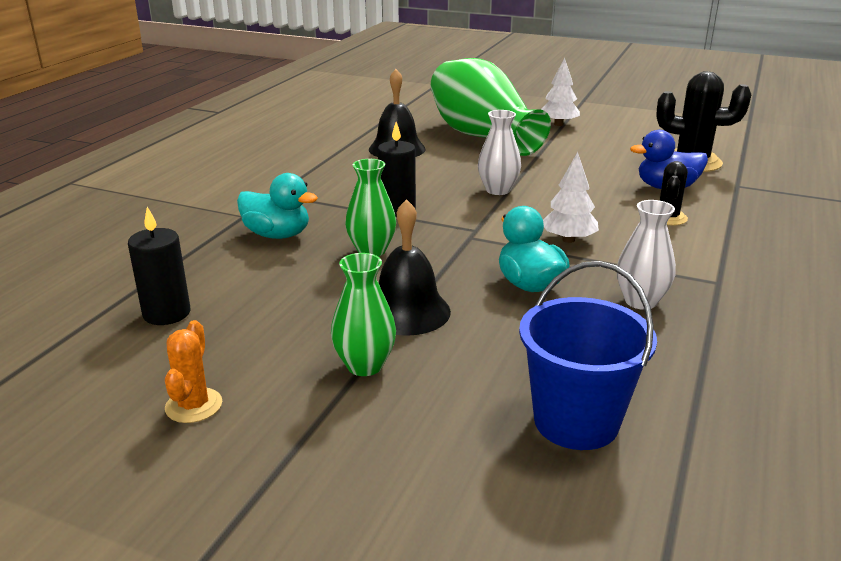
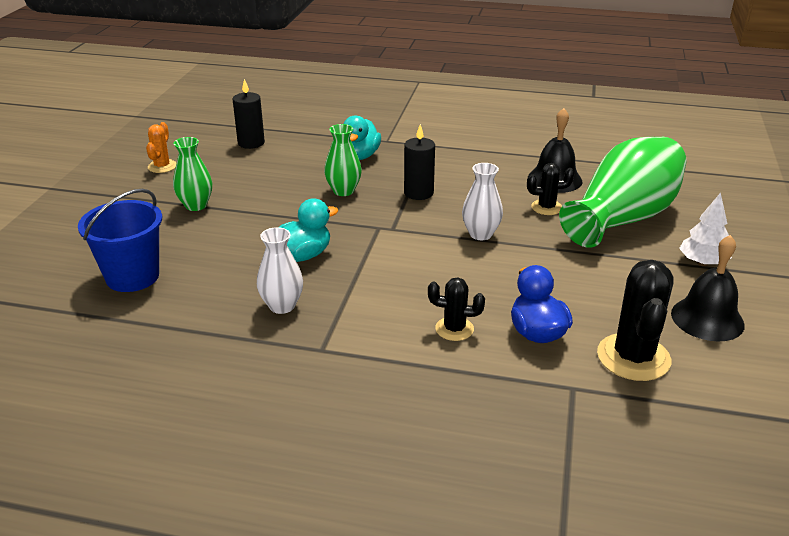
camera: 80 degrees right, 5 degrees up
(194, 405) = (162, 166): orange cactus -> orange cactus turned 75 degrees counterclockwise
(407, 311) = (258, 212): black bell -> black bell (707, 319)
(453, 159) = (546, 207): none -> black cactus
(568, 239) = (386, 272): white tree -> none

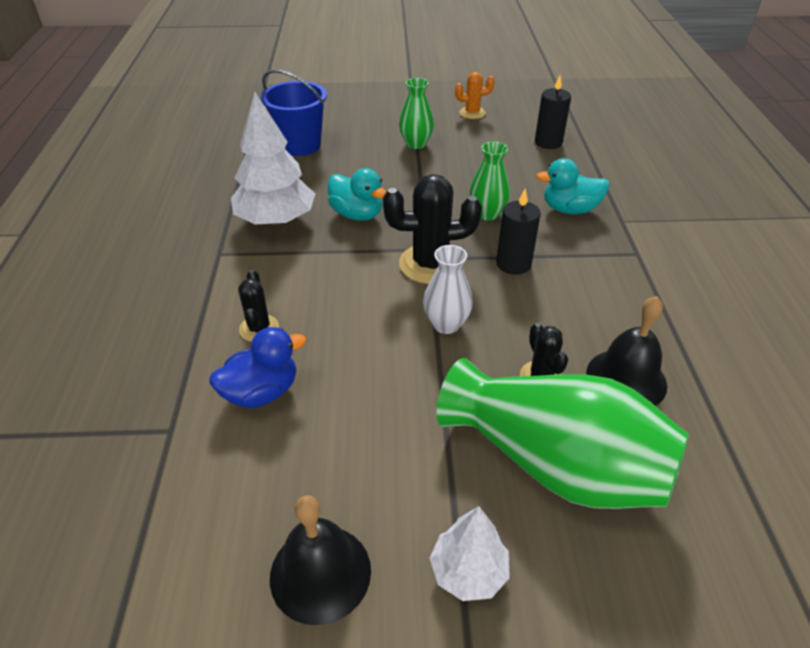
camera: 75 degrees right, 10 degrees up
(282, 306) = (276, 220): white vase -> white tree
(633, 357) = (225, 484): black cactus -> black cactus (430, 264)

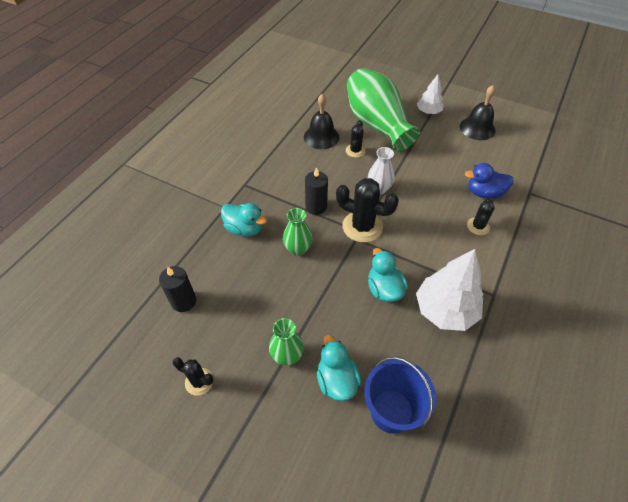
camera: 150 degrees left, 10 degrees up
(360, 145) = (336, 380): none -> turquoise duck
(472, 113) = (199, 381): orange cactus -> black cactus

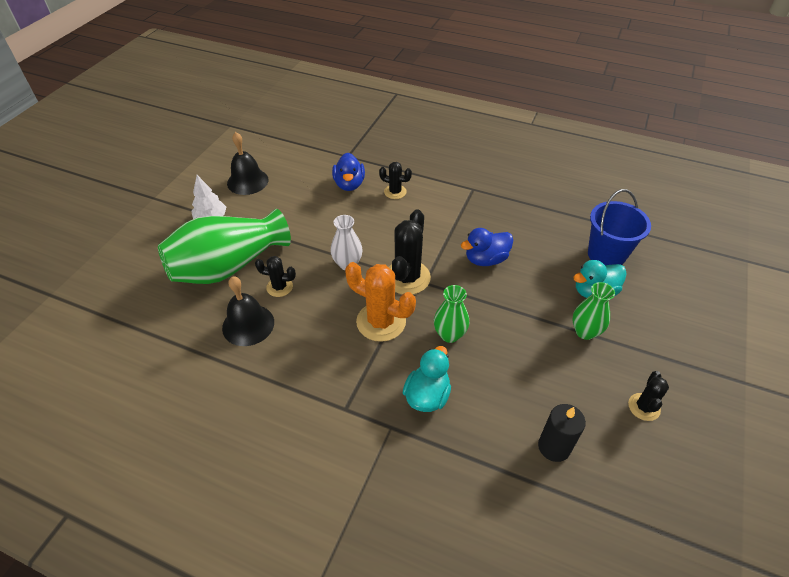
camera: 95 degrees left, 5 degrees down
(316, 207) = (381, 322): black candle -> orange cactus
(384, 289) = (486, 259): turquoise duck -> blue duck
(445, 310) = (497, 219): white tree -> none

